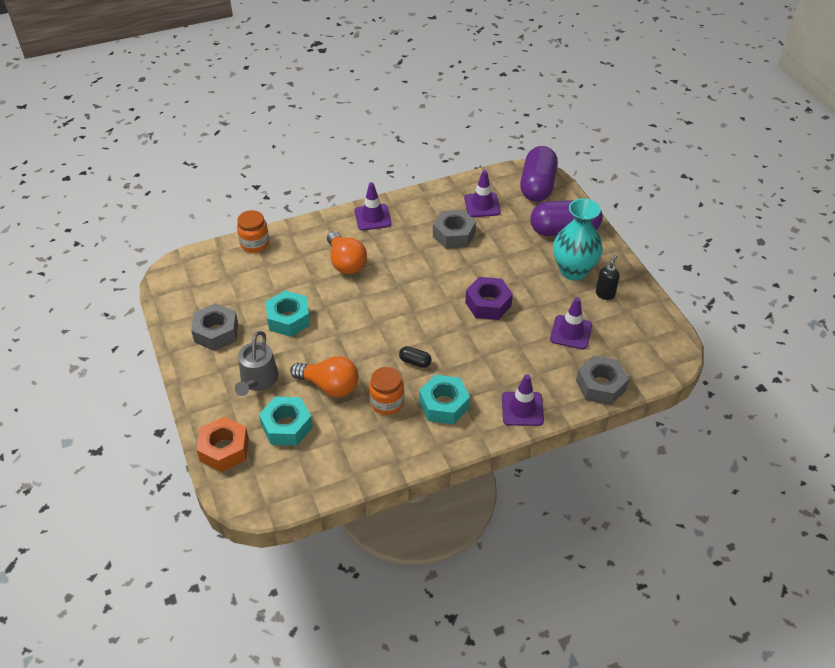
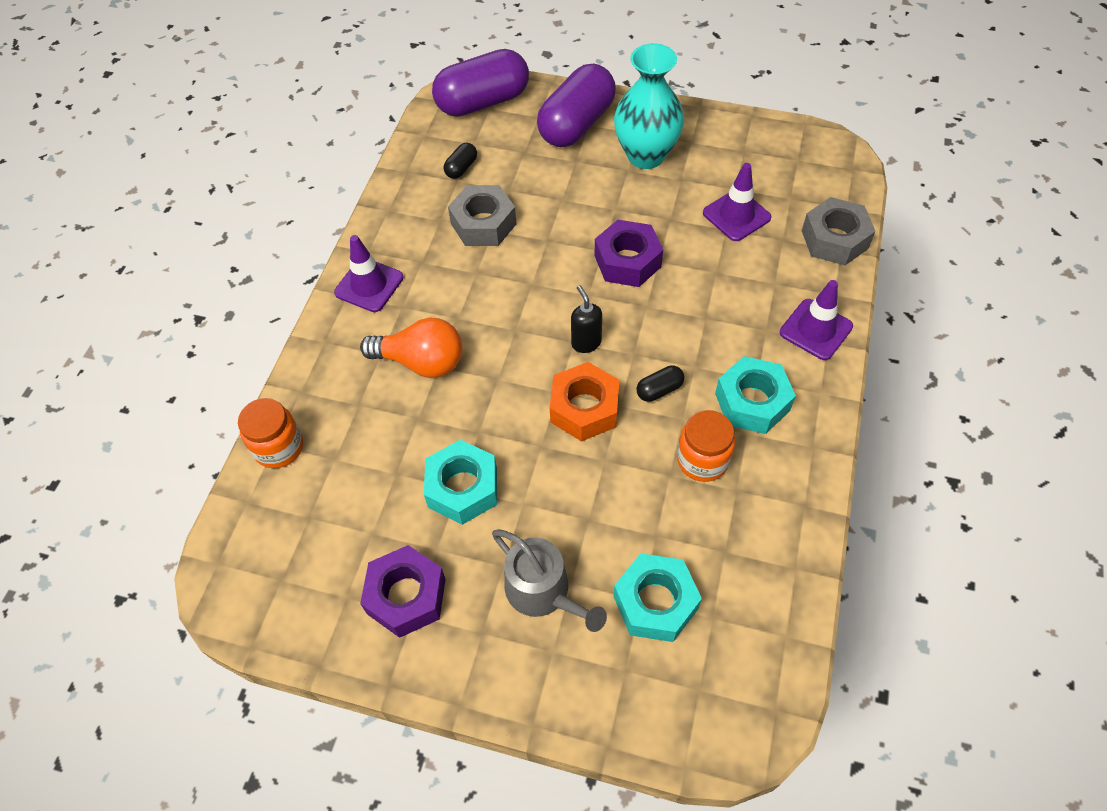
camera: 50 degrees left, 10 degrees up
(216, 332) = (406, 596): grey nut -> purple nut
(224, 449) = (637, 710): orange nut -> orange nut (584, 408)
(329, 386) = (624, 509): orange light bulb -> none
(482, 205) = (461, 168): purple traffic cone -> black capsule
(537, 186) = (483, 102): purple capsule -> purple capsule turned 75 degrees counterclockwise
(605, 294) = (705, 152): black soap dispenser -> black soap dispenser (586, 342)

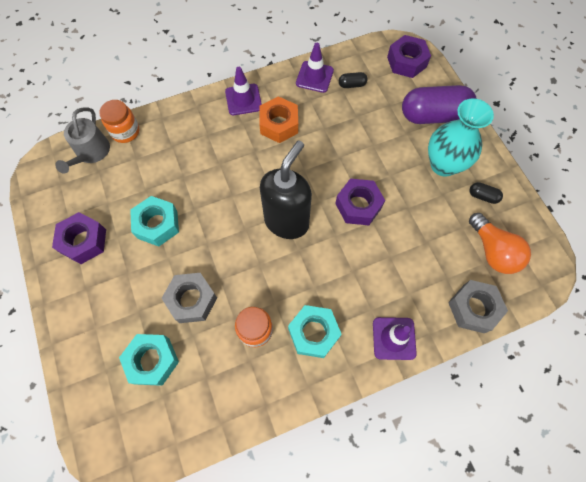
camera: 50 degrees right, 10 degrees up
(421, 362) = (216, 155): orange light bulb -> orange light bulb (492, 251)
(483, 102) = (406, 62): purple capsule -> purple nut
(483, 224) = (324, 121): grey nut -> grey nut (192, 300)
(543, 592) = (124, 301): grey watering can -> grey watering can (91, 153)
(584, 408) = (244, 248): orange nut -> orange nut (279, 124)
(586, 342) = (287, 221): black soap dispenser -> black soap dispenser, size x2.28
(659, 390) = (284, 278): black capsule -> black capsule (482, 196)
(736, 215) = (442, 241): purple traffic cone -> purple traffic cone (314, 77)

